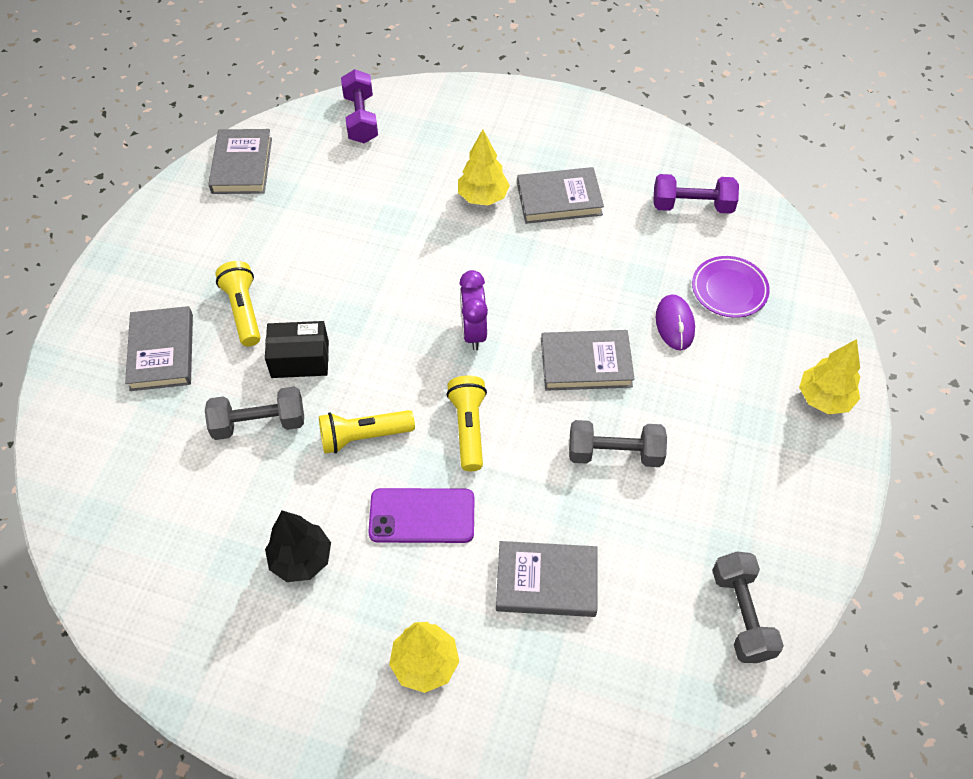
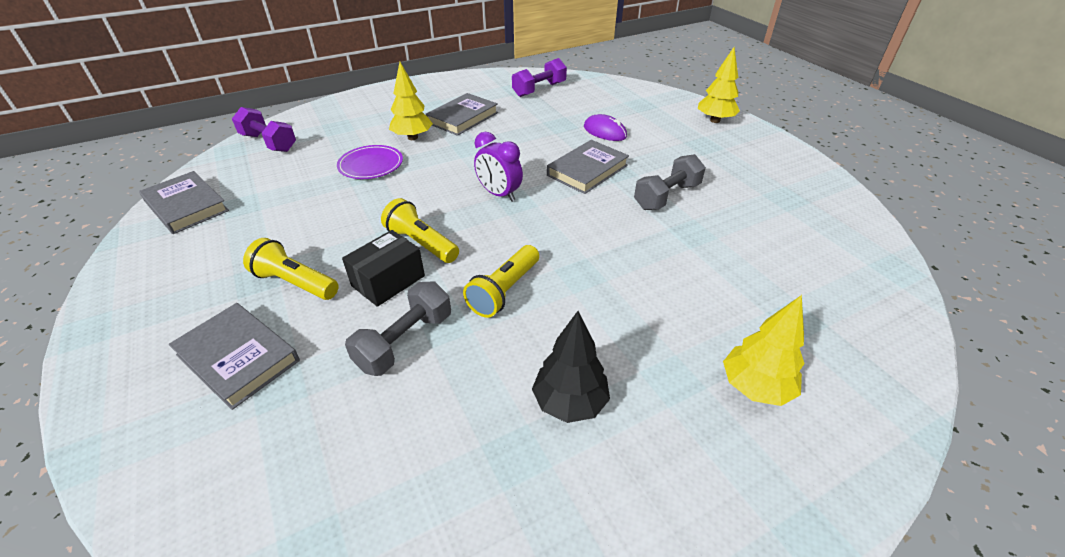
camera: 45 degrees left, 15 degrees down
(422, 516) = (613, 304): purple phone -> none
(468, 428) = (568, 239): yellow flashlight -> yellow flashlight (421, 243)
(546, 581) = (737, 278): grey book -> none
(729, 289) = (607, 107): purple plate -> purple plate (371, 165)
(741, 614) = (839, 218): grey dumbbell -> none

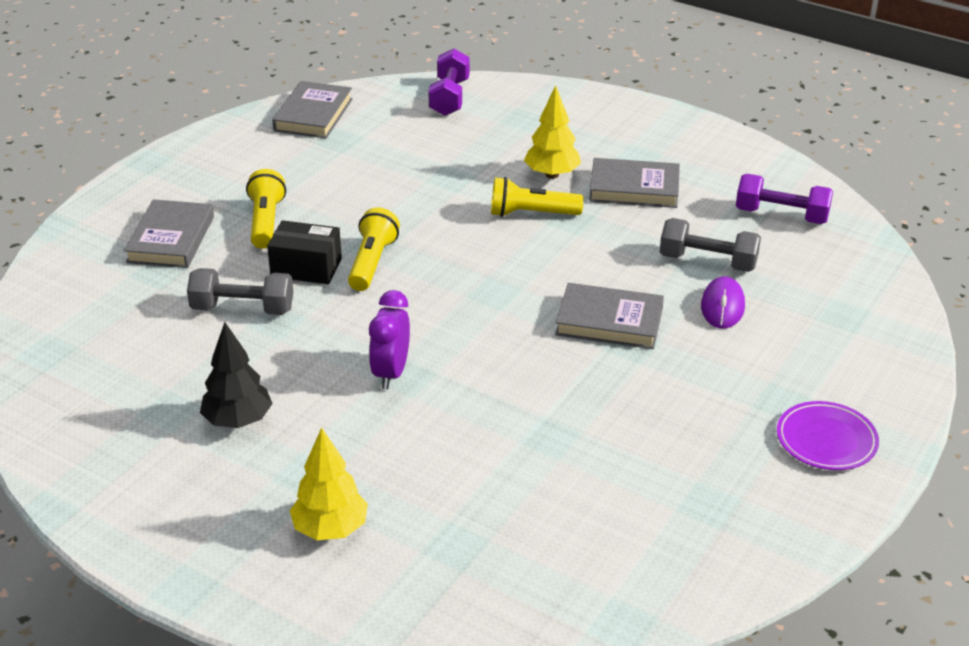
camera: 60 degrees right, 5 degrees down
(371, 165) = (471, 175): purple plate -> purple plate (826, 440)
(499, 194) = (497, 277): purple clock -> purple clock (391, 373)
(504, 291) = (345, 338): yellow flashlight -> yellow flashlight (531, 214)
(667, 196) = (611, 399): grey dumbbell -> grey dumbbell (707, 262)
(715, 120) = (873, 396): yellow tree -> none

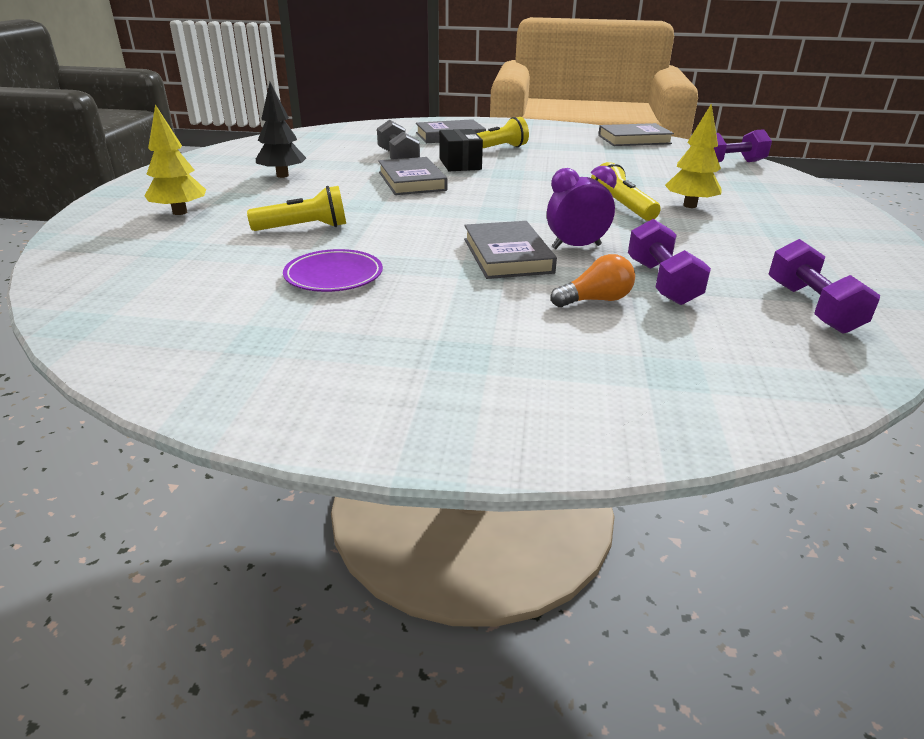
camera: 65 degrees right, 5 degrees down
(372, 262) = (487, 177): yellow flashlight -> yellow flashlight (304, 228)
(391, 373) = (364, 200): purple clock -> purple clock (576, 247)
(634, 188) = (727, 235): grey book -> grey book (412, 181)
(707, 262) = (661, 282): grey dumbbell -> purple dumbbell
(722, 306) = (595, 300): purple mouse -> orange light bulb
(826, 440) = (411, 394): purple plate -> purple plate (334, 276)

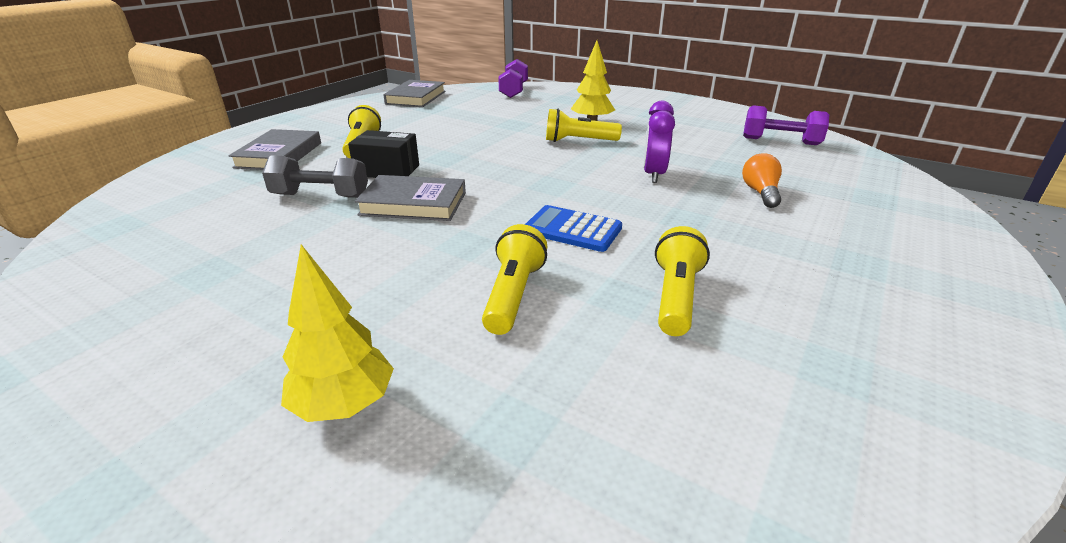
camera: 65 degrees left, 0 degrees up
(282, 175) = (276, 282): black tree -> none
(334, 276) = (675, 297): purple plate -> yellow flashlight
(417, 231) = (572, 229): none -> blue calculator
(507, 255) = (660, 203): grey book -> none
(661, 282) = (733, 166): purple dumbbell -> none

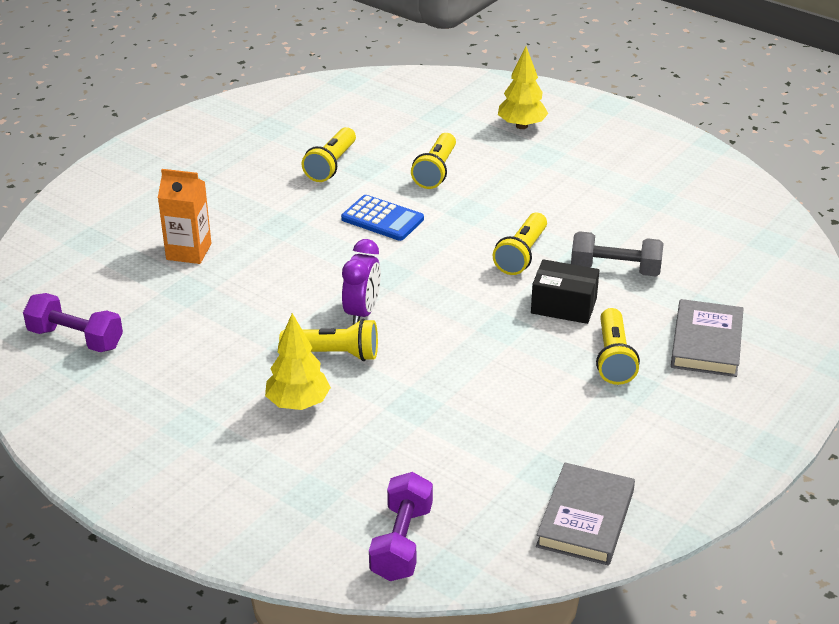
camera: 175 degrees left, 5 degrees up
(413, 204) = (522, 255): grey book -> yellow flashlight
(653, 175) = (275, 283): purple clock -> purple clock (362, 313)
(760, 193) = (189, 252): orange light bulb -> orange carton

